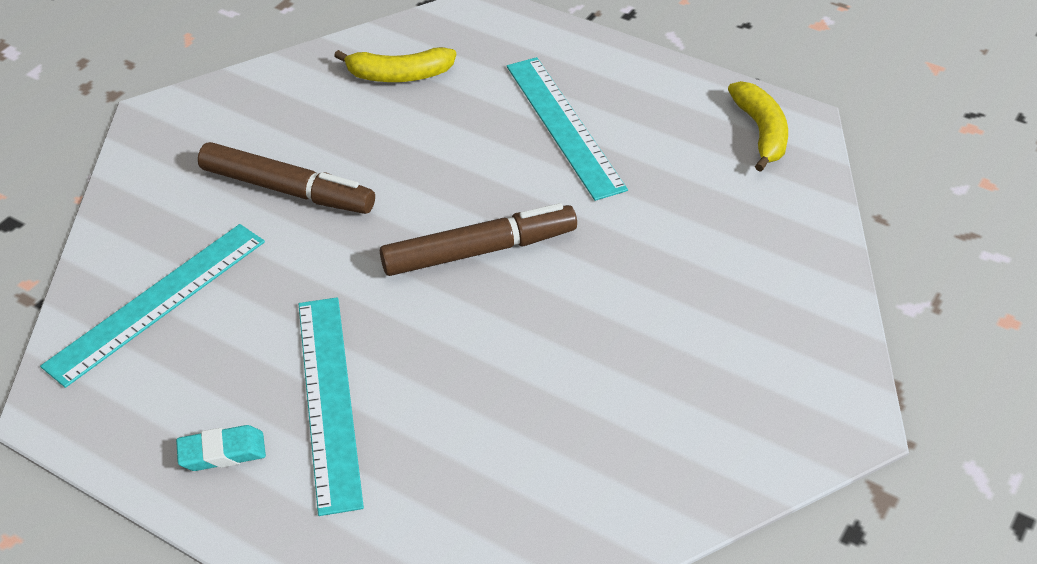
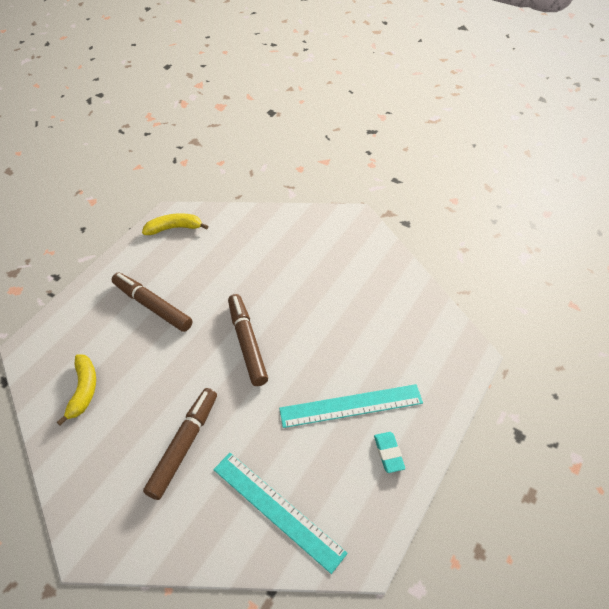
camera: 90 degrees left, 5 degrees up
(564, 126) = (152, 306): turquoise ruler -> brown marker

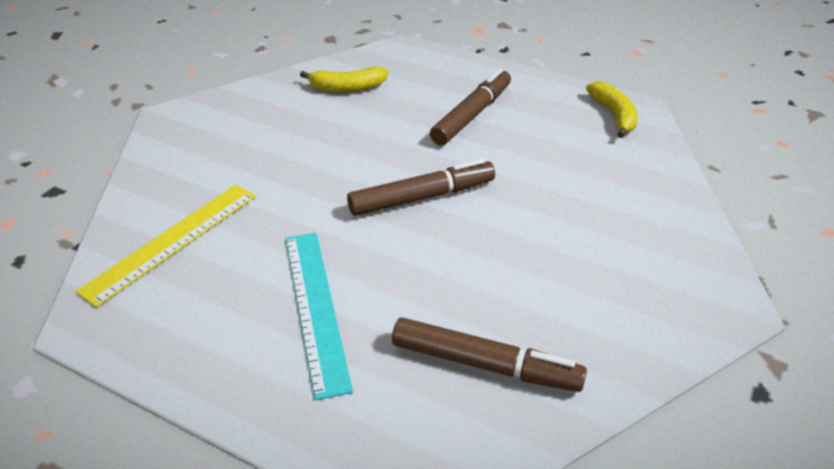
camera: 85 degrees right, 10 degrees down
(184, 445) = (271, 161): brown marker -> brown marker (485, 364)
(277, 509) = (172, 241): turquoise ruler -> yellow ruler
(388, 453) = (229, 352): turquoise eraser -> none

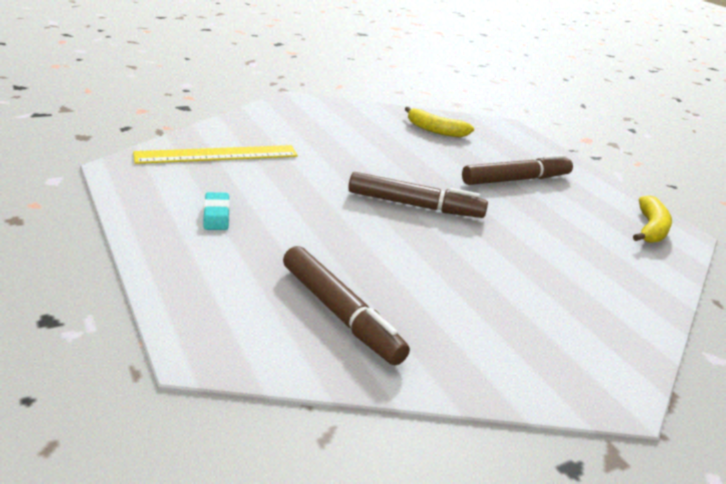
camera: 30 degrees right, 10 degrees down
(260, 323) = (216, 215): none -> turquoise eraser
(315, 308) = (261, 225): turquoise ruler -> none

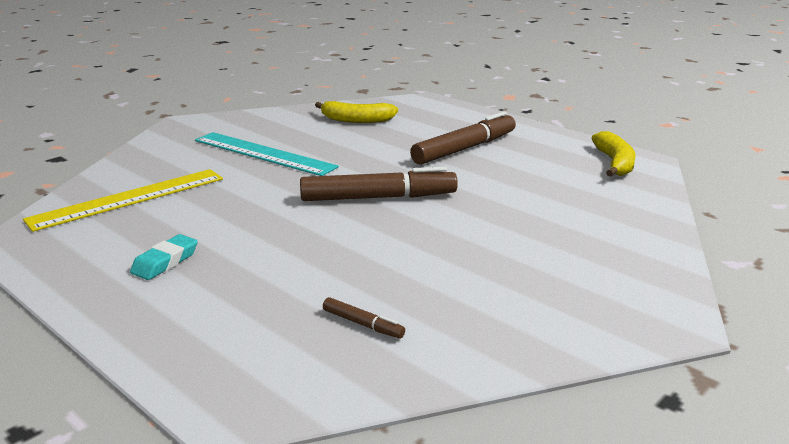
camera: 15 degrees left, 5 degrees down
(216, 215) = (165, 262): turquoise eraser -> turquoise eraser turned 60 degrees clockwise
(340, 313) = (363, 324): brown marker -> brown marker, size x0.44
(341, 142) = (263, 153): none -> turquoise ruler

